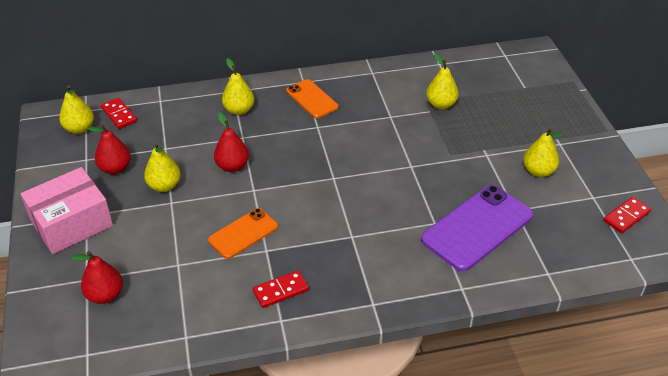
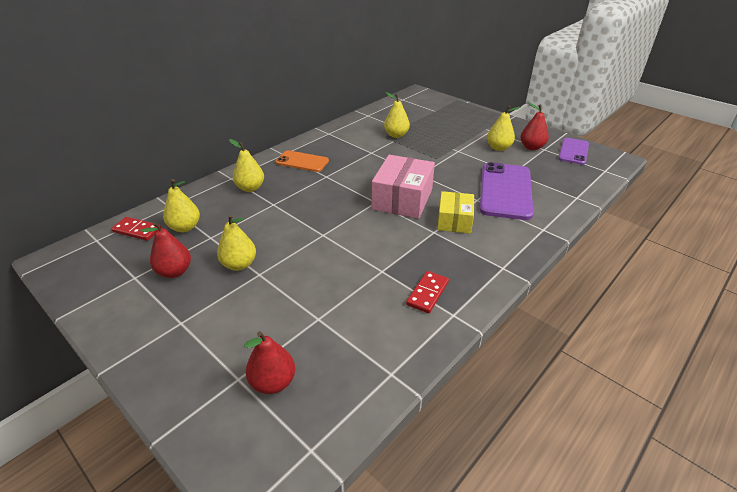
camera: 35 degrees left, 5 degrees down
(71, 223) = (170, 337): pink box -> pink box (402, 199)
(79, 129) = (103, 256): yellow pear -> yellow pear (185, 227)
(232, 166) = (286, 226): red pear -> red pear (531, 147)
(243, 233) = (349, 268): orange phone -> none
(384, 235) = (454, 221): none -> yellow box
(626, 216) = (573, 151): red domino -> purple phone

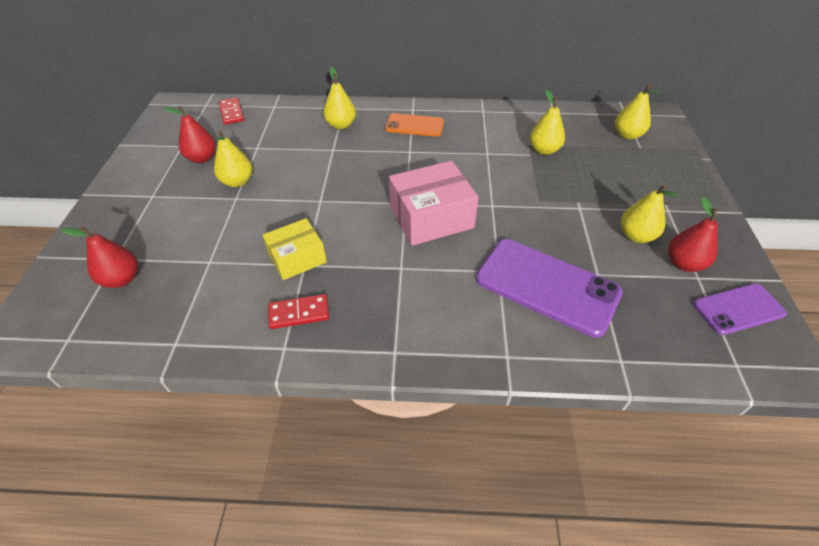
camera: 50 degrees right, 10 degrees up
(185, 227) = (256, 129): yellow pear -> yellow pear (627, 135)
(302, 162) = (414, 125): orange phone -> orange phone turned 60 degrees counterclockwise
(454, 221) = (437, 273): yellow box -> yellow box (297, 258)
(505, 191) = (547, 286): purple phone -> purple phone turned 60 degrees clockwise

